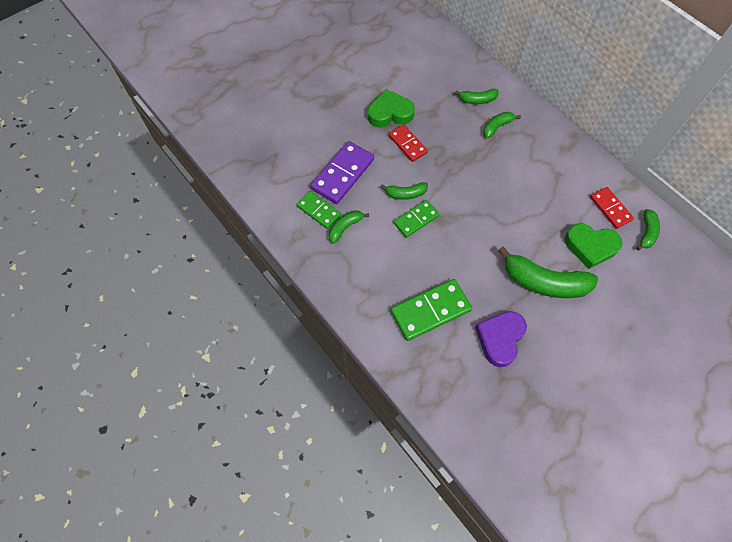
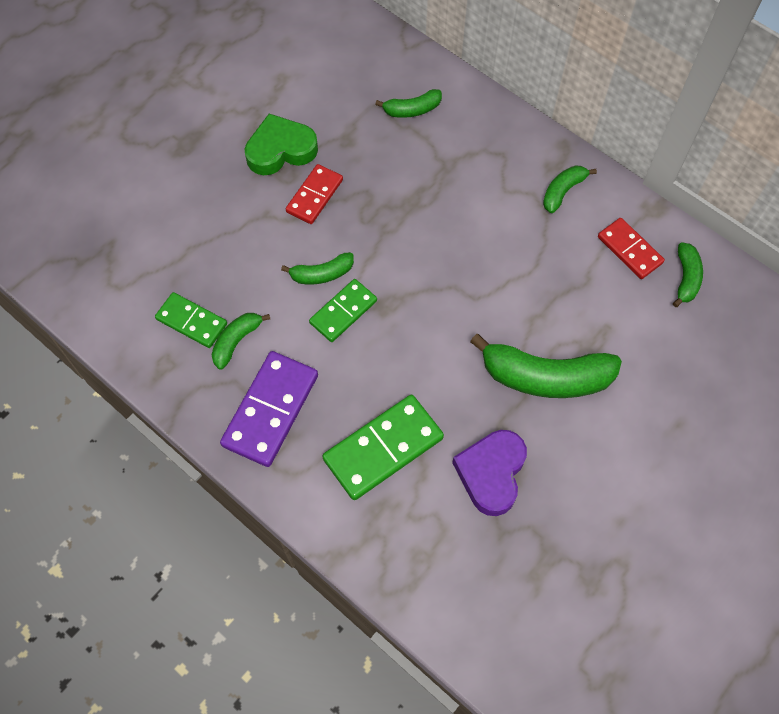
camera: 10 degrees left, 0 degrees up
(343, 174) = (221, 258): purple domino -> purple domino (270, 410)
(407, 144) = (314, 196): red domino -> red domino turned 75 degrees clockwise
(497, 127) = (447, 148): green banana -> green banana (563, 191)
(590, 247) = (607, 312): green heart -> none

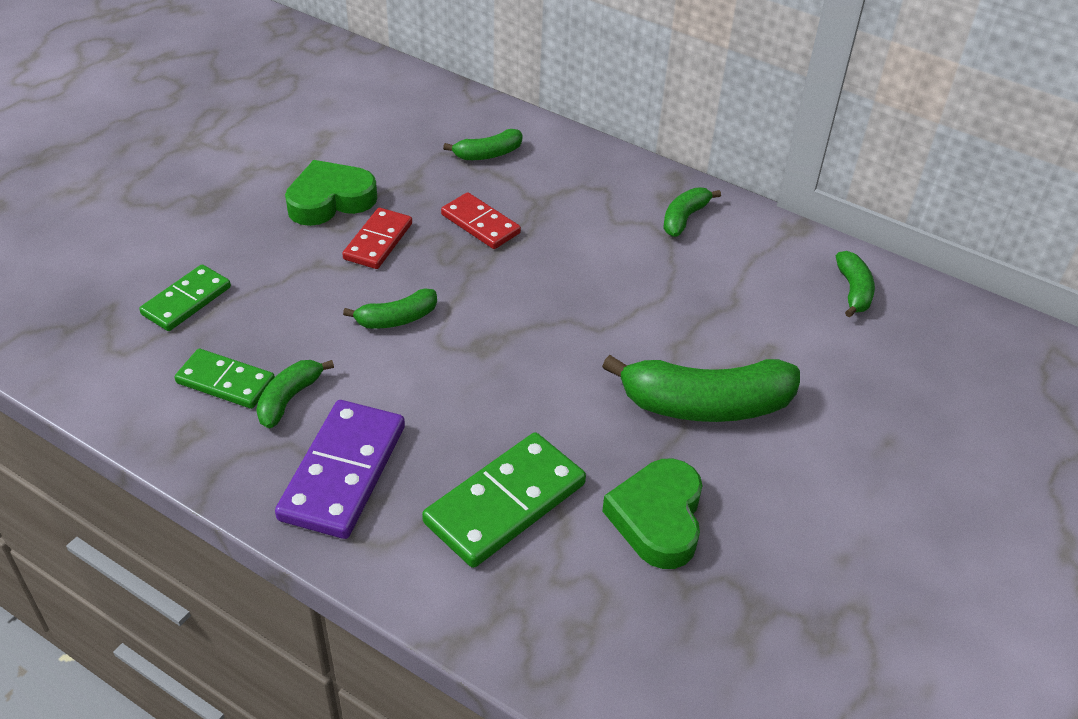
camera: 10 degrees left, 20 degrees down
(343, 312) = (430, 356): green domino -> green domino (186, 301)
(491, 473) = (658, 518): purple heart -> green heart
(629, 250) = (778, 268): red domino -> red domino (480, 224)

